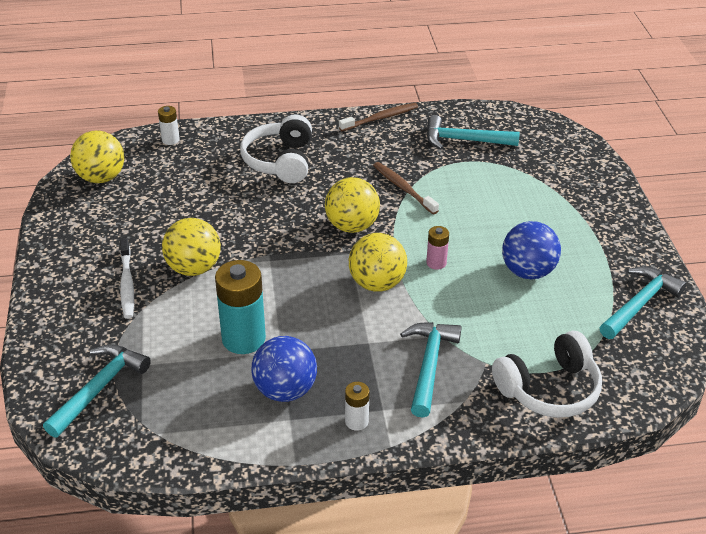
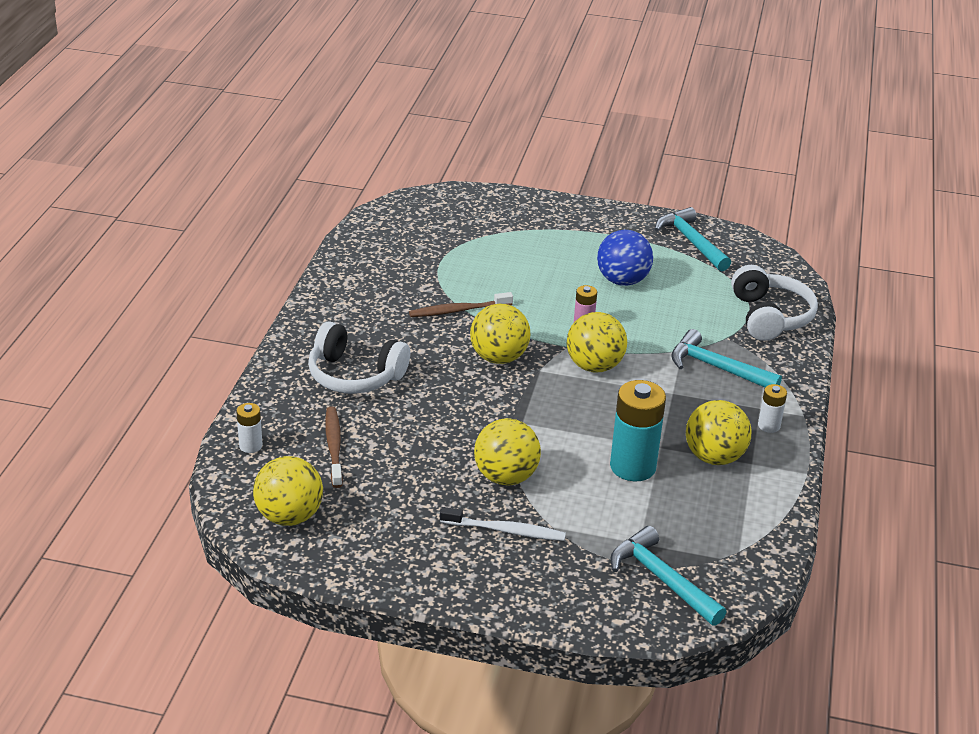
camera: 70 degrees left, 5 degrees down
(285, 390) = (714, 457): blue ball -> yellow ball
(380, 118) = (325, 290): brown toothbrush -> brown toothbrush (334, 447)
(464, 140) = (404, 253): turquoise hammer -> none

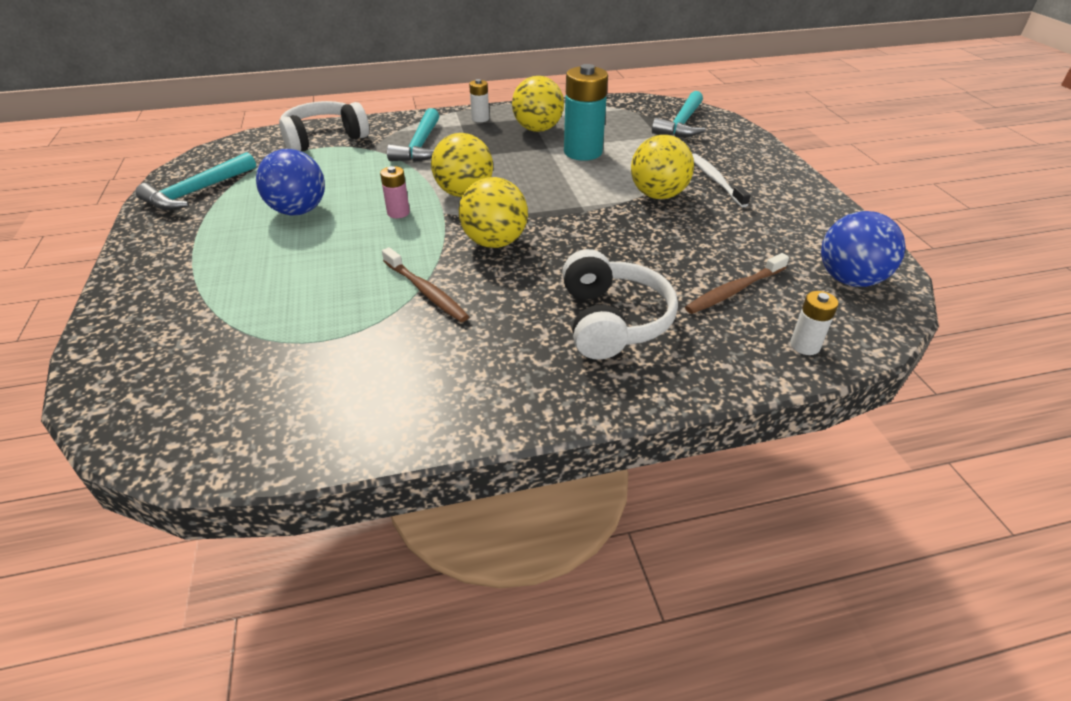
camera: 115 degrees left, 5 degrees up
(289, 516) = (849, 279): yellow ball -> blue ball

